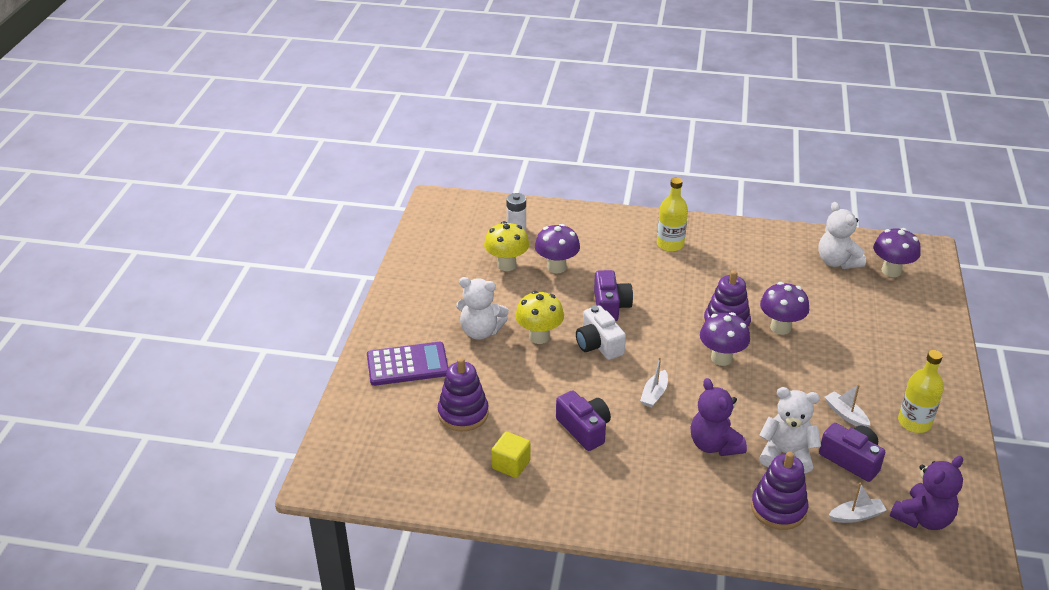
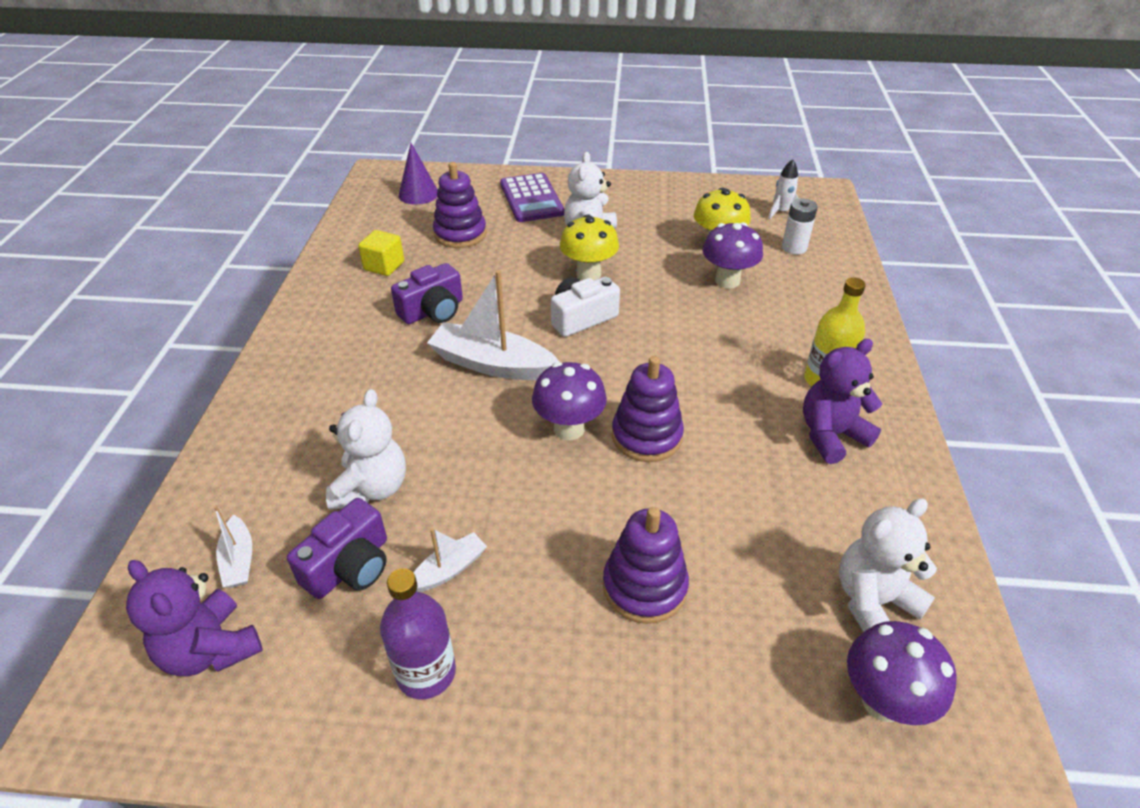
camera: 85 degrees right, 5 degrees up
(377, 446) = (418, 194): none -> purple cone
(463, 226) = (781, 212): none -> white rocket
(610, 306) = (660, 326): purple camera -> none
(654, 394) = (492, 364): white boat -> white boat, size x1.96
(714, 445) = (397, 416): purple teddy bear -> purple teddy bear (831, 435)
(778, 508) = (274, 473): purple stacking toy -> purple stacking toy (644, 586)
(780, 327) = (652, 501): purple mushroom -> none
(914, 422) = (426, 672): yellow bottle -> purple bottle

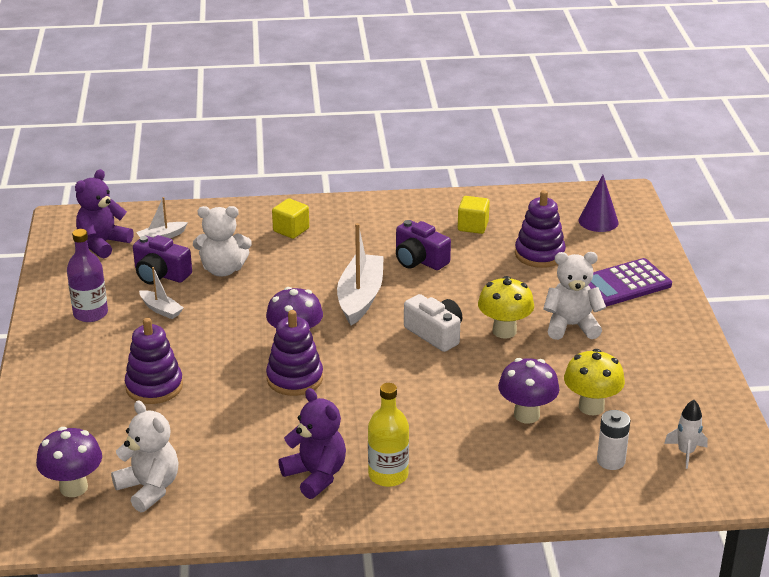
camera: 80 degrees right, 10 degrees down
(306, 409) = (291, 230): none -> yellow cube

